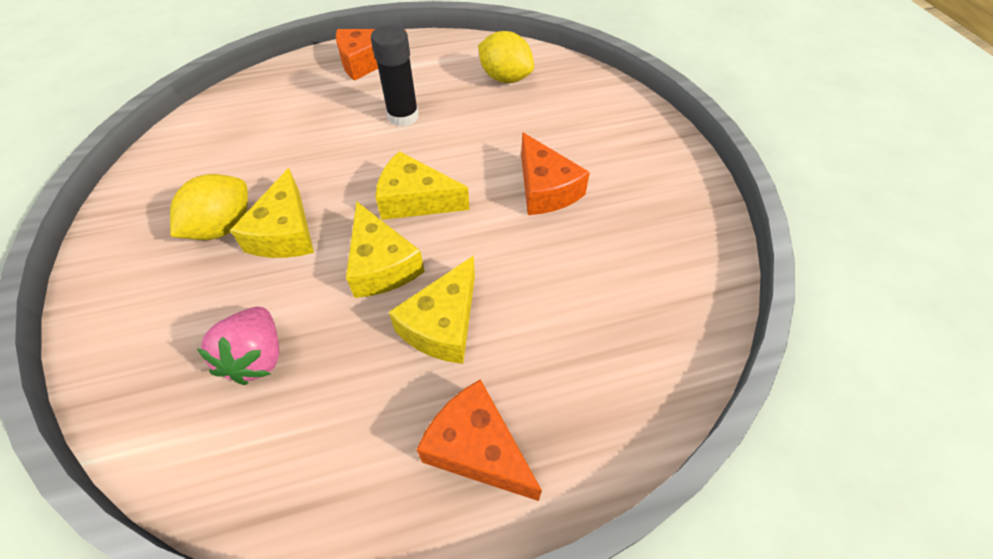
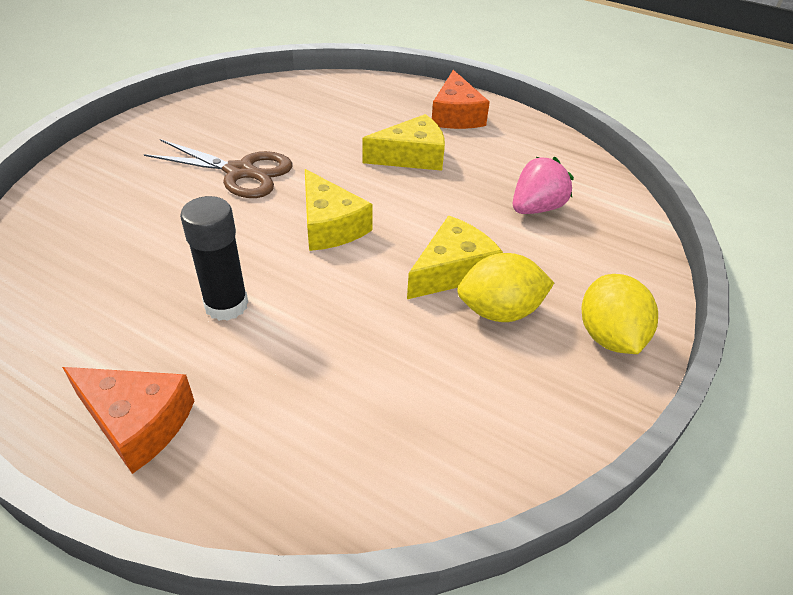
camera: 135 degrees left, 10 degrees down
(381, 265) = (408, 204): yellow cheese -> none
(505, 78) = (78, 272): yellow lemon -> yellow lemon (609, 336)
(545, 189) = (240, 172): orange cheese -> brown scissors

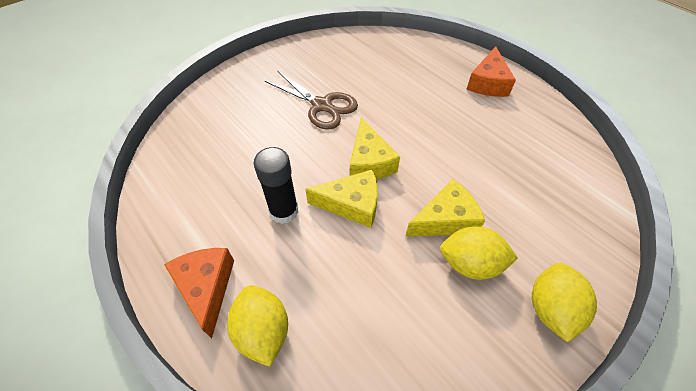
camera: 20 degrees right, 10 degrees up
(137, 422) = (207, 287): orange cheese -> orange cheese turned 150 degrees counterclockwise
(244, 454) = (263, 331): none -> yellow lemon
(412, 157) = (444, 114): yellow cheese -> yellow cheese (352, 204)
(536, 208) = (526, 178): pink strawberry -> none

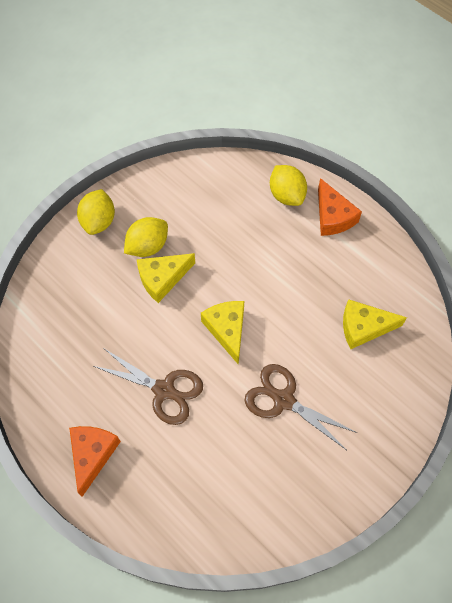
camera: 175 degrees right, 10 degrees up
(284, 211) = (294, 276): black glue stick -> none
(352, 204) = (239, 286): yellow cheese -> yellow cheese (364, 327)
(432, 119) = (164, 390): none -> brown scissors
(470, 264) = (147, 246): yellow lemon -> yellow lemon turned 45 degrees counterclockwise

